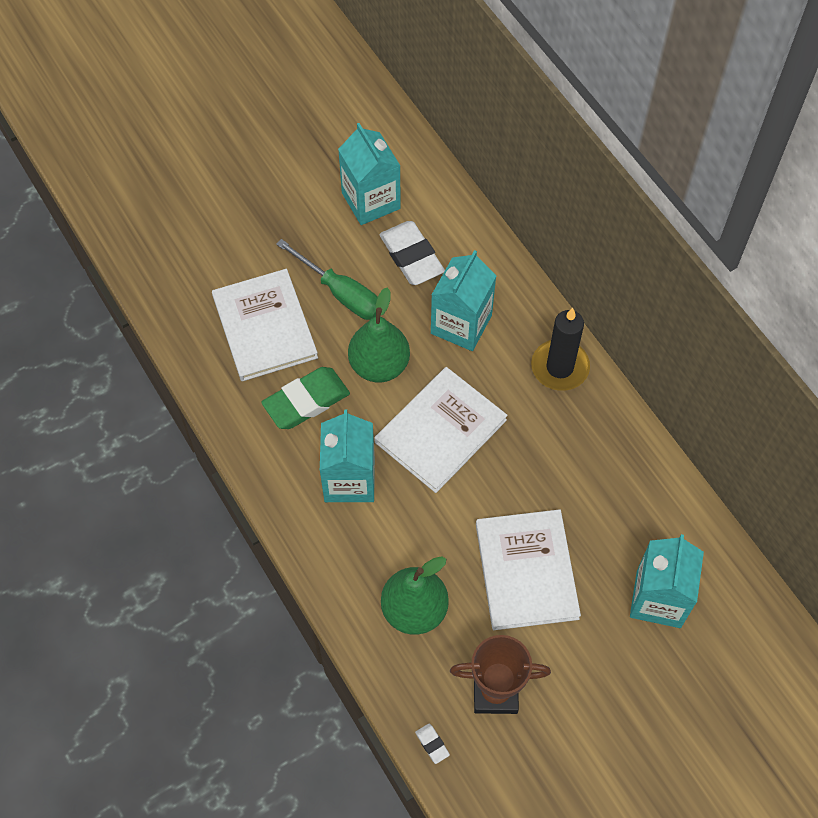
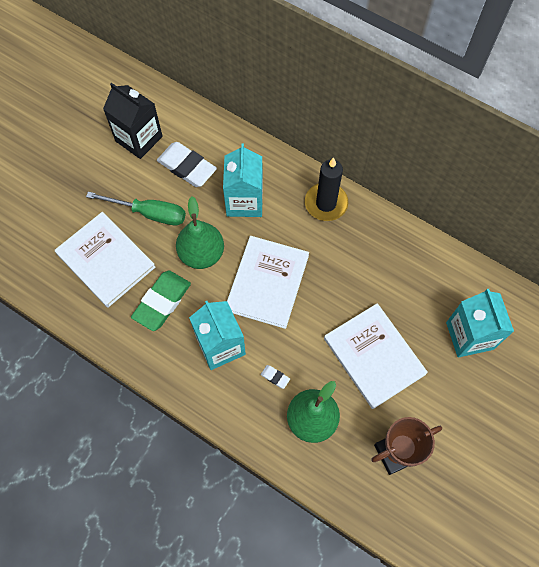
camera: 25 degrees left, 5 degrees up
(371, 201) = (139, 139): turquoise carton -> black carton
(432, 744) = (371, 511): white eraser -> white eraser (275, 377)

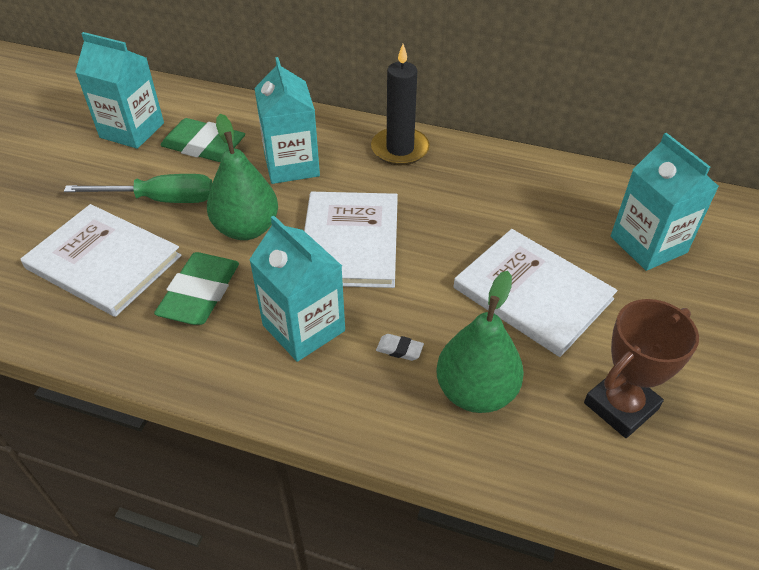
camera: 15 degrees left, 20 degrees down
(139, 139) = (132, 130): black carton -> turquoise carton
(187, 167) = (204, 146): white eraser -> green eraser

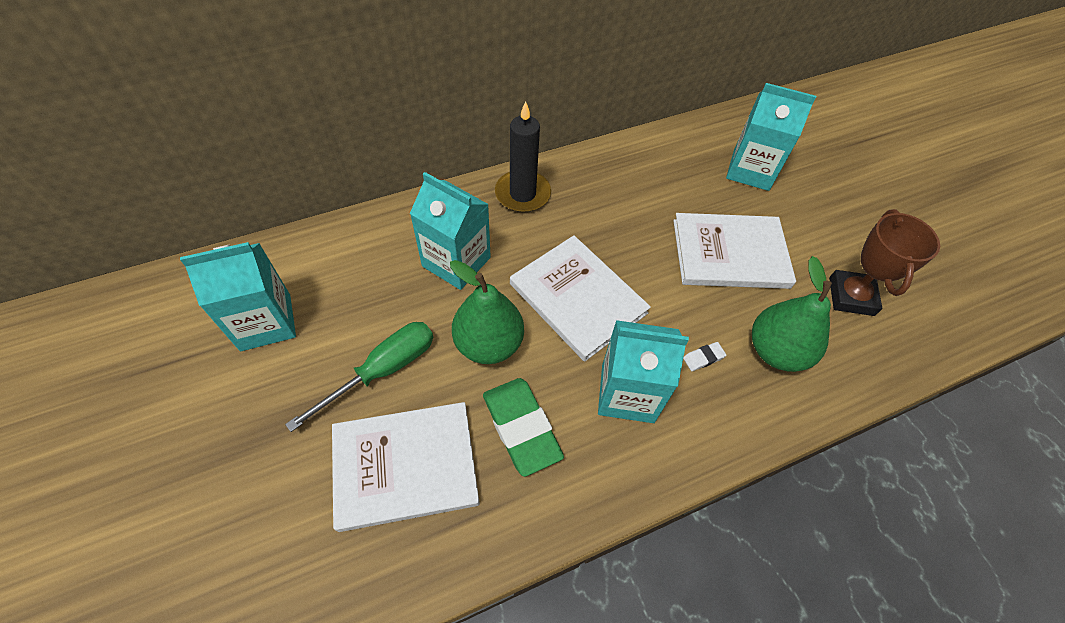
camera: 45 degrees left, 10 degrees up
(204, 146) = (358, 293): green eraser -> none

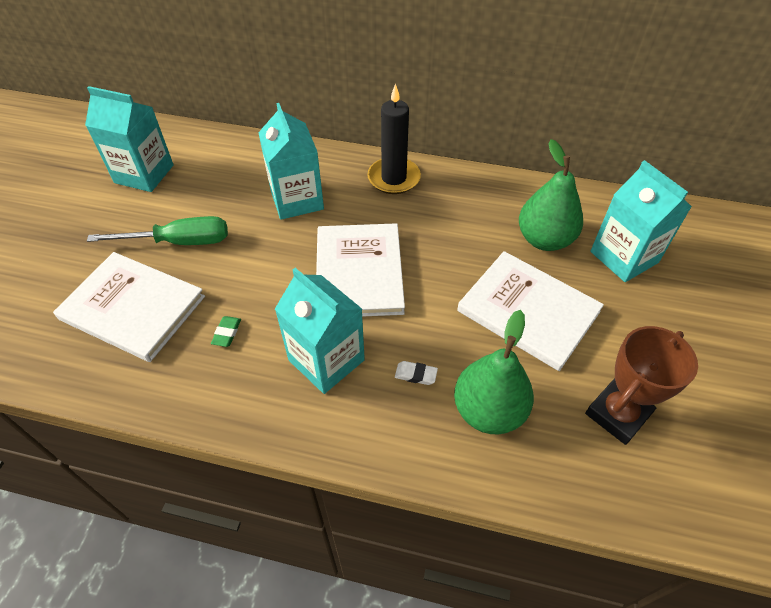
camera: 40 degrees right, 5 degrees down
(489, 344) = (263, 265): green pear -> green pear (544, 239)
(521, 428) = (227, 333): green eraser -> green eraser, size x0.42

